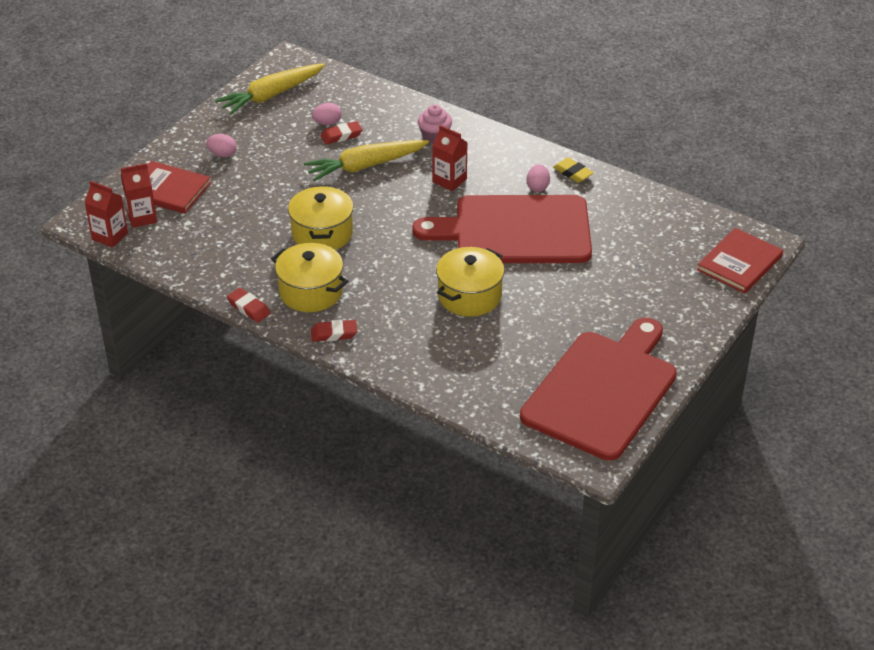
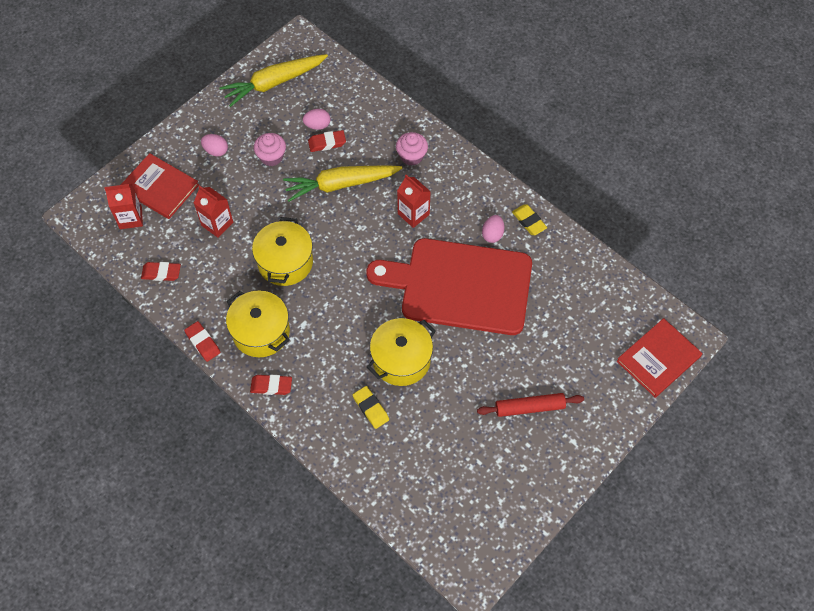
camera: 10 degrees right, 20 degrees up
(110, 236) = (98, 237): red carton -> red carton (217, 224)
(187, 257) = (161, 273): none -> red eraser
(284, 152) = (271, 157): none -> pink cupcake
(447, 338) = (371, 408): none -> yellow eraser
(602, 391) = (496, 495): red cutting board -> none
(617, 317) = (529, 407): none -> red rolling pin

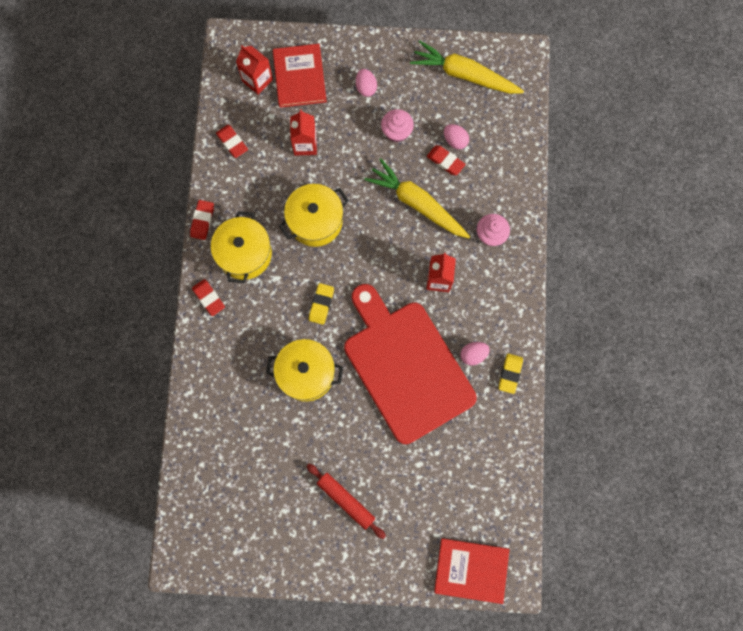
camera: 50 degrees right, 15 degrees up
(371, 408) = (249, 383): yellow eraser -> yellow eraser (321, 304)

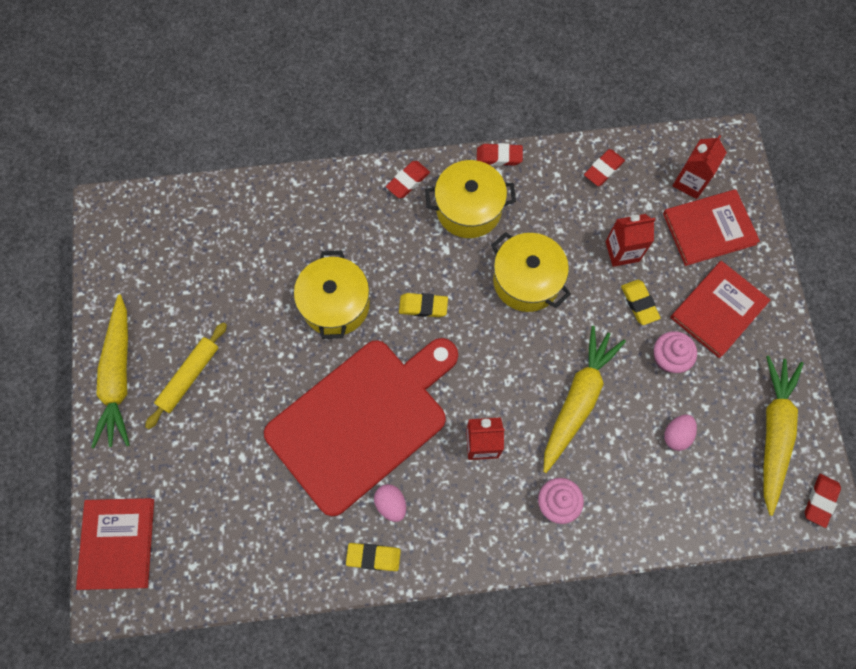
camera: 80 degrees right, 5 degrees down
(335, 560) = (119, 377): none -> yellow carrot
(346, 500) = (189, 376): red rolling pin -> yellow rolling pin
(350, 142) = (639, 303): none -> yellow eraser
(366, 87) = (718, 310): pink egg -> red book
(445, 161) = (644, 427): red eraser -> red eraser (820, 500)

